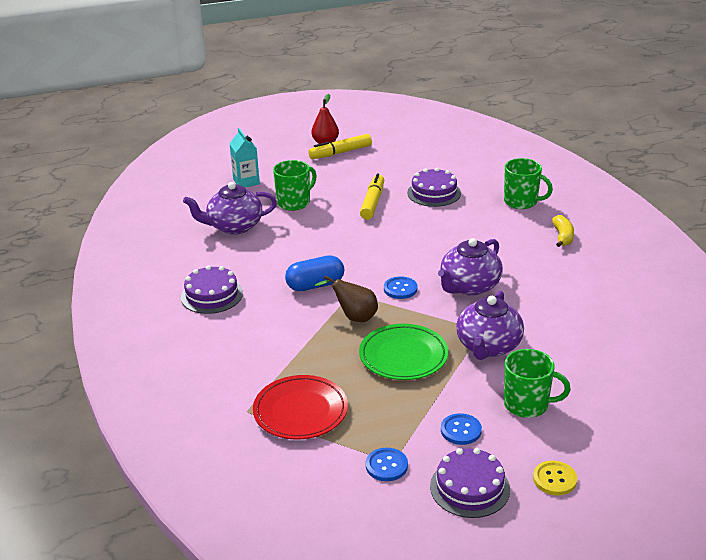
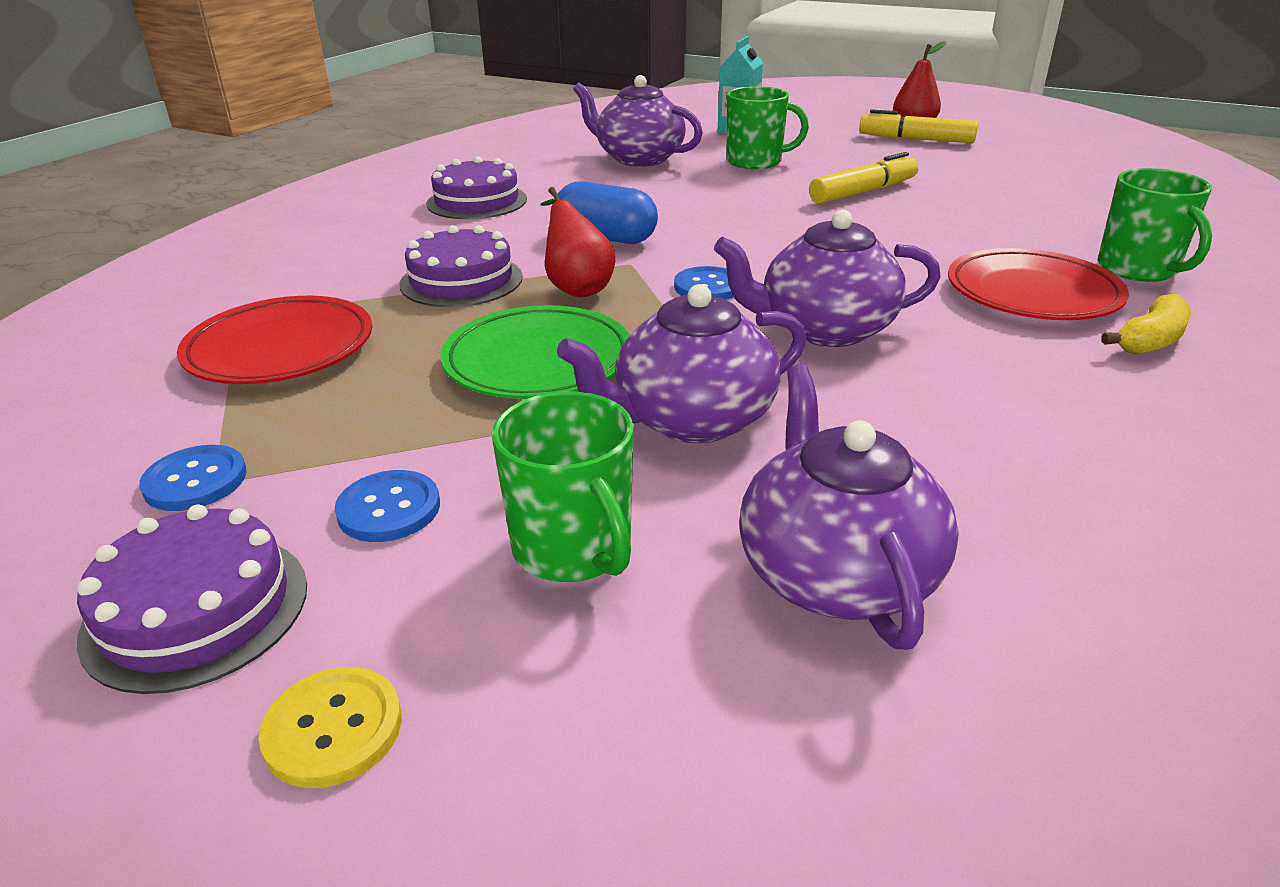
camera: 45 degrees right, 0 degrees up
(354, 317) = (577, 288): brown pear -> red pear
(434, 193) = (983, 211): purple cake -> purple cake (461, 280)
(506, 232) = (1032, 293): none -> red plate
(593, 367) = (835, 573): none -> purple teapot

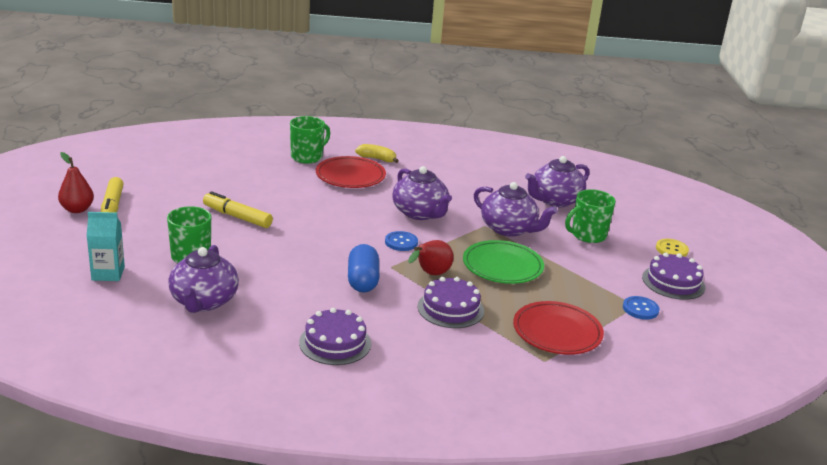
camera: 120 degrees left, 5 degrees down
(389, 509) = (608, 268): blue button -> none
(573, 548) = (588, 235): green mug -> green mug turned 150 degrees counterclockwise

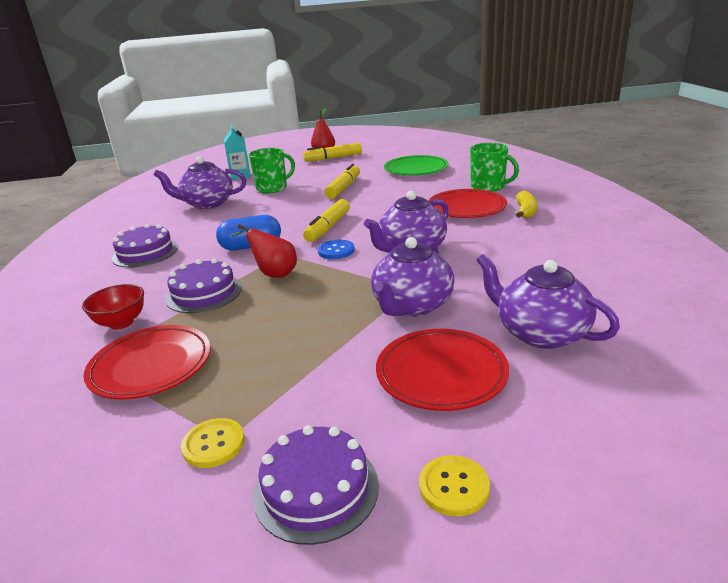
camera: 85 degrees right, 0 degrees up
(345, 239) = (328, 227): none -> yellow marker
(487, 349) = (121, 323): none -> red bowl
(502, 266) = (307, 312): green plate -> green plate (416, 169)
(588, 235) = (441, 374): green mug -> red plate
(640, 309) = (213, 444): blue button -> yellow button

